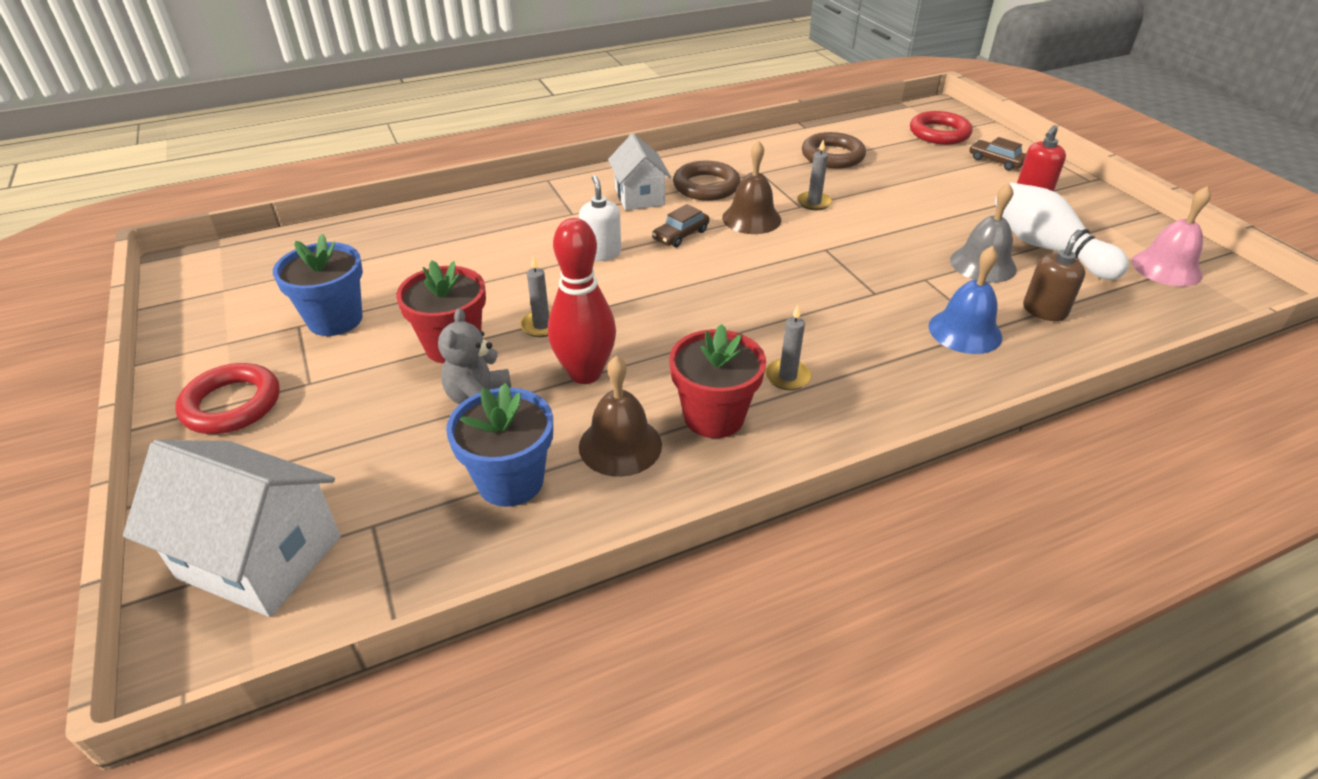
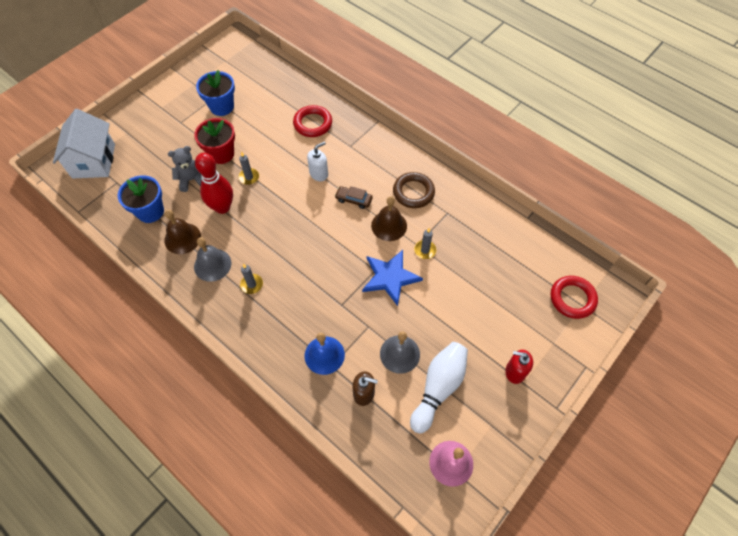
camera: 65 degrees right, 20 degrees up
(232, 404) = (160, 108): red ring -> red ring (313, 123)
(639, 196) = (383, 167): white house -> none
(714, 417) = (212, 265): red flower pot -> grey bell
(832, 156) = (493, 244): brown ring -> none
(845, 240) = (390, 277): none -> blue star
(996, 161) = (549, 342): brown car -> none

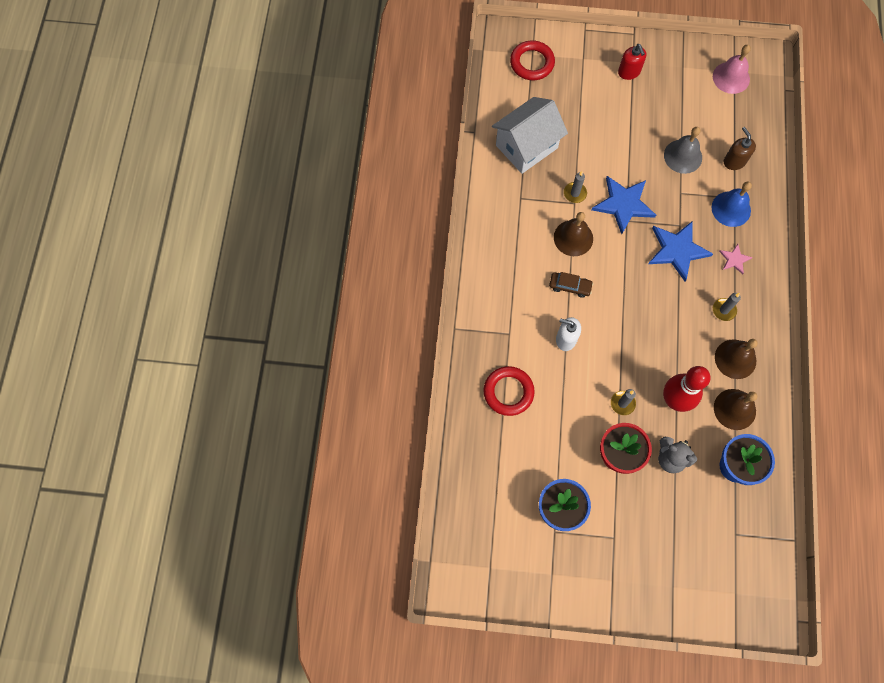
camera: 125 degrees left, 10 degrees up
(93, 161) = (733, 586): white house -> white house (526, 146)
(212, 265) = (735, 359): grey bell -> brown bell
(282, 323) = (734, 259): none -> pink star
(323, 287) = (677, 250): none -> blue star
(353, 199) = (570, 286): brown car -> brown car turned 60 degrees counterclockwise
(413, 192) = (520, 240): brown ring -> none
(438, 388) = (685, 114): white bowling pin -> none

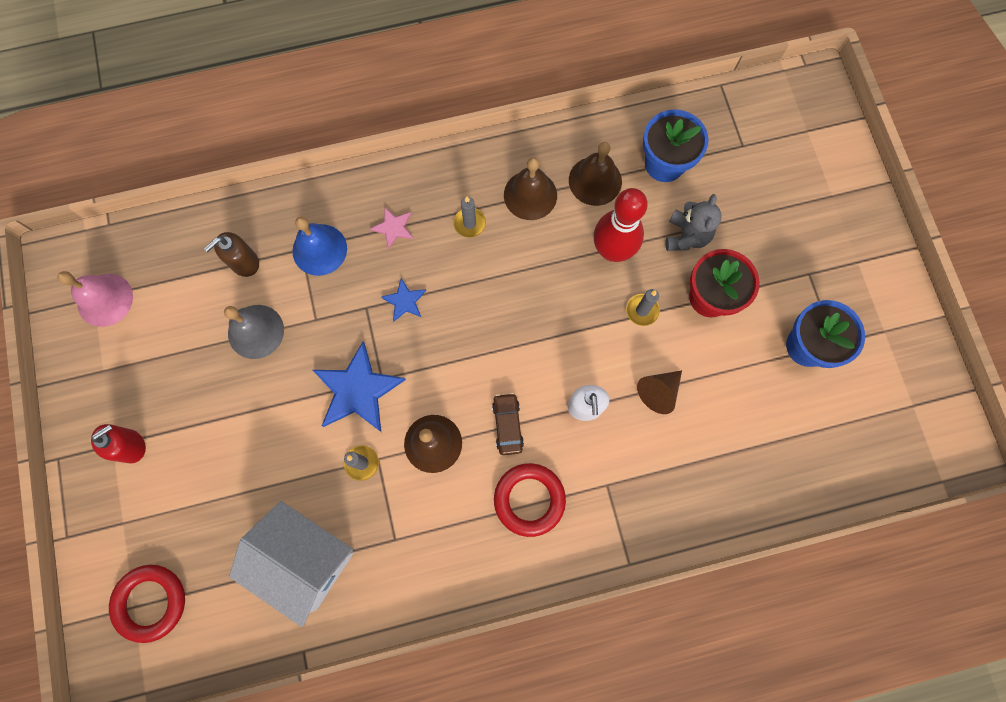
camera: 110 degrees left, 5 degrees up
(508, 392) = (687, 458): red ring -> red ring (529, 499)
(560, 391) = (658, 392): none -> brown cone
(677, 250) = (404, 301): blue star -> blue star, size x0.50

